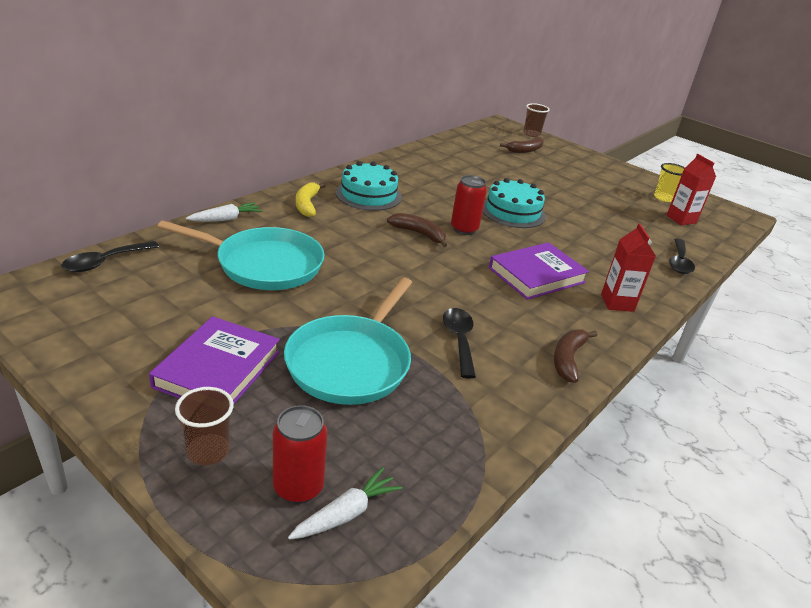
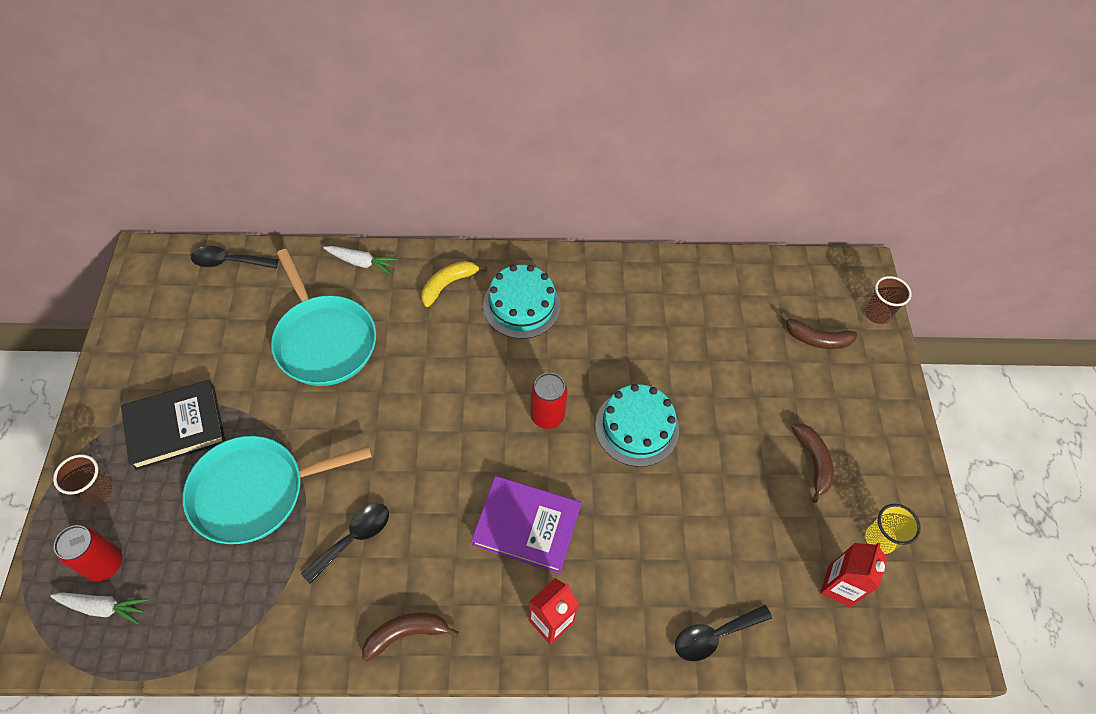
camera: 50 degrees right, 25 degrees up
(218, 369) = (176, 427): purple book -> black book
(419, 234) = (494, 392): brown banana -> brown banana (813, 462)

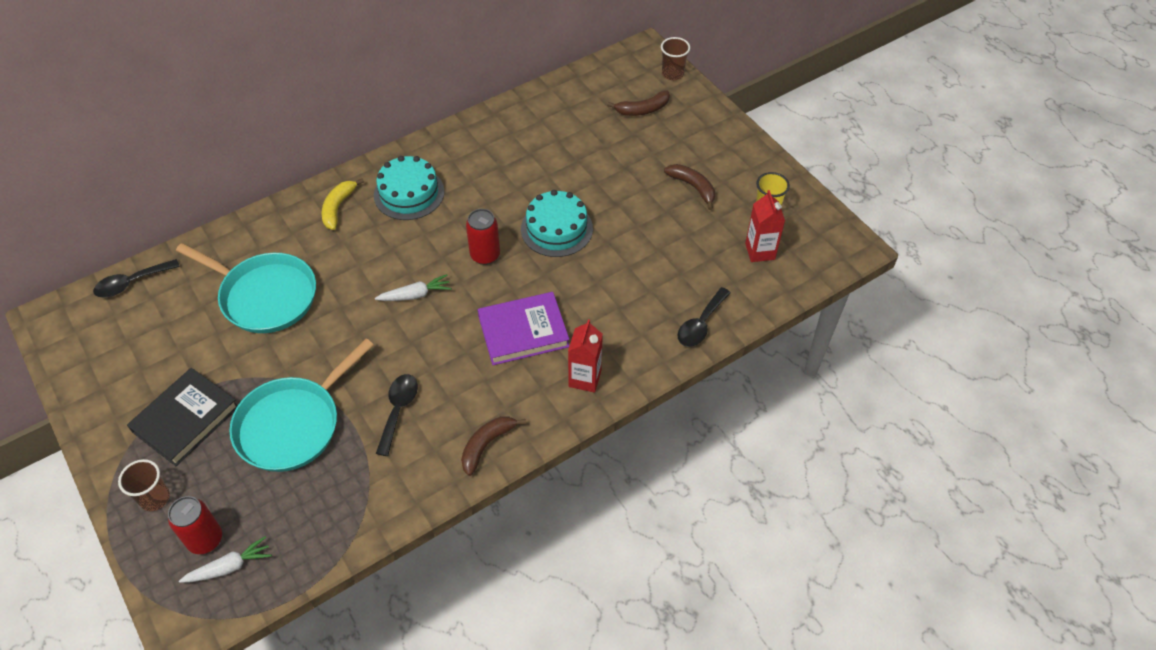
camera: 30 degrees left, 5 degrees down
(361, 262) = (252, 227): white carrot -> white carrot (415, 295)

